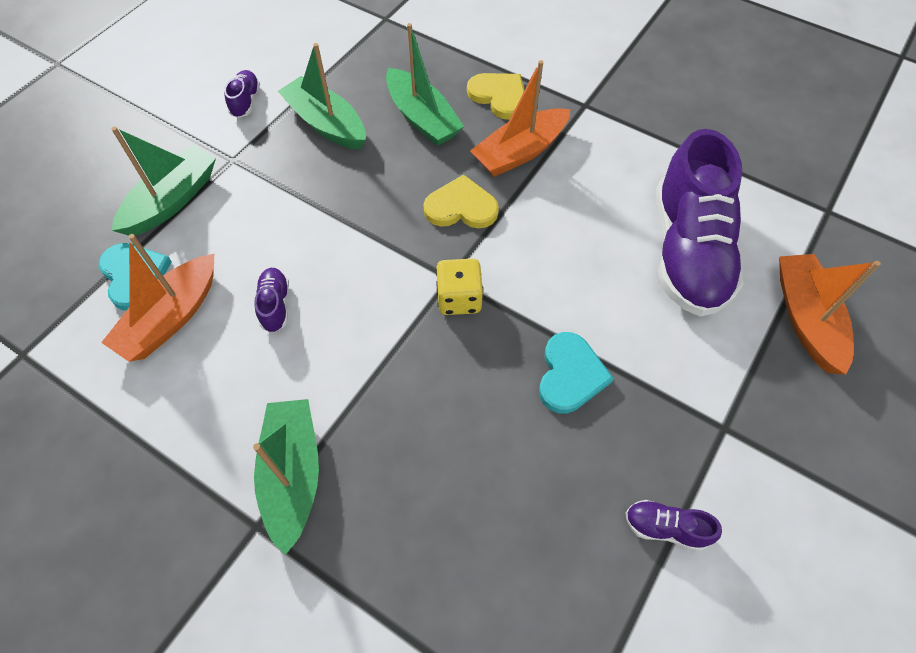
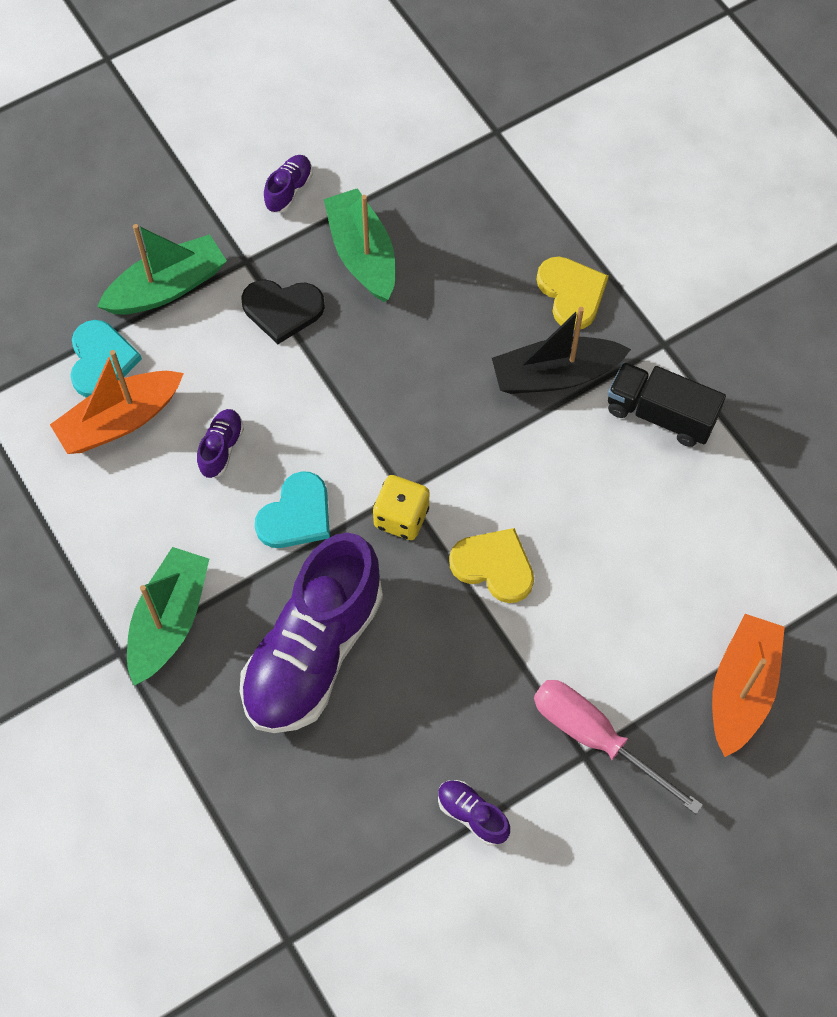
camera: 25 degrees right, 5 degrees up
(279, 183) = (282, 310): none -> black heart
(422, 118) = (470, 288): green boat -> none
(461, 207) = (456, 416): yellow heart -> yellow heart (494, 566)
(520, 152) = (555, 375): orange boat -> black boat
(570, 375) = (467, 641): turquoise heart -> turquoise heart (296, 515)
(613, 150) = (660, 414): none -> black truck
(687, 252) = (666, 566): purple shoe -> purple shoe (313, 652)
(723, 409) = (595, 738): none -> pink screwdriver

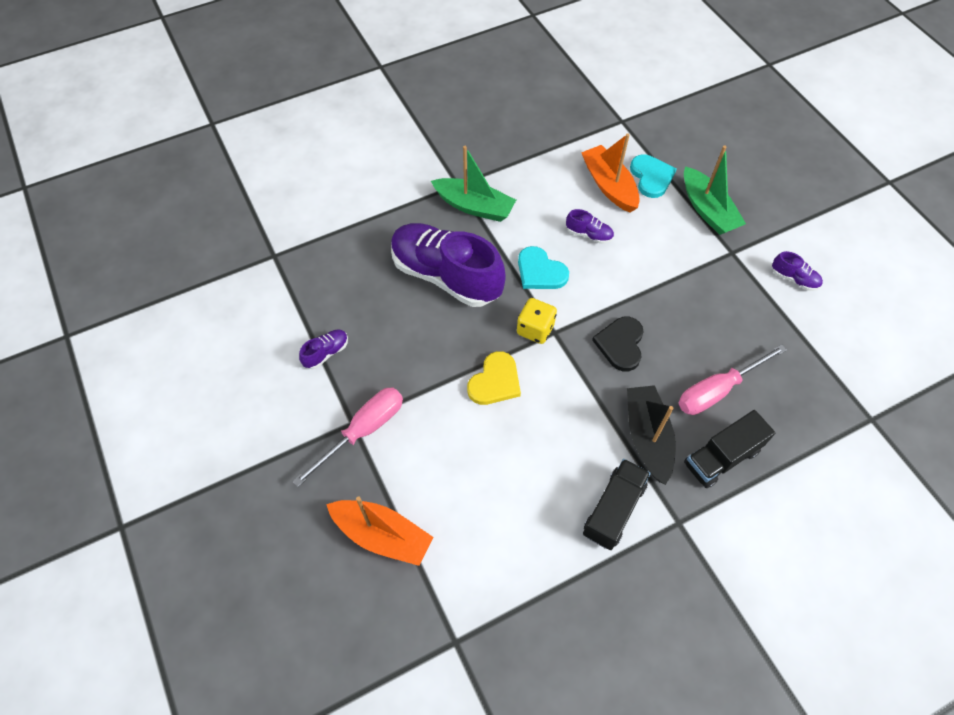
camera: 95 degrees right, 5 degrees down
(101, 360) = (651, 177): turquoise heart -> turquoise heart turned 105 degrees counterclockwise
(282, 310) = (694, 271): black heart -> black heart (620, 344)
(362, 255) = (744, 320): green boat -> none
(476, 292) = (717, 390): none -> pink screwdriver
(571, 293) = (721, 457): yellow heart -> black truck

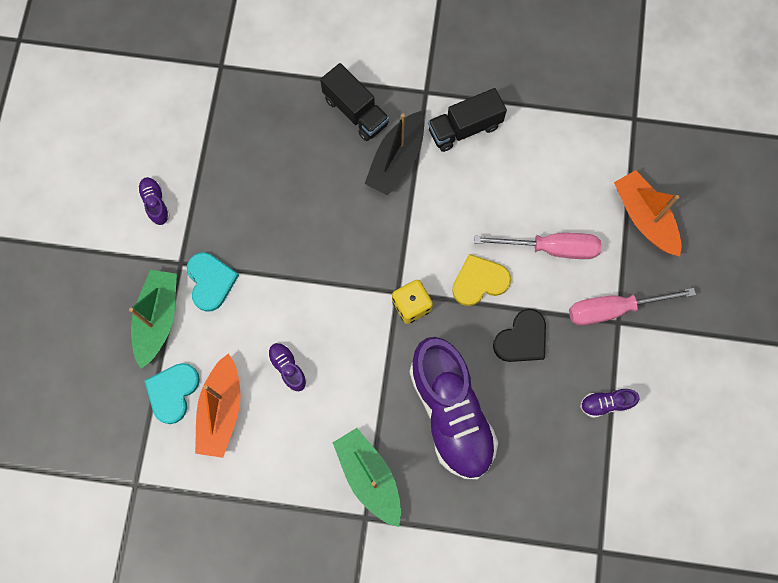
camera: 145 degrees left, 15 degrees up
(540, 271) = (363, 359): turquoise heart -> turquoise heart (210, 281)
(620, 344) = (352, 244): black heart -> black heart (522, 339)
(717, 390) = (311, 158): pink screwdriver -> pink screwdriver (551, 248)
(721, 457) = (355, 111): black truck -> black truck turned 45 degrees clockwise

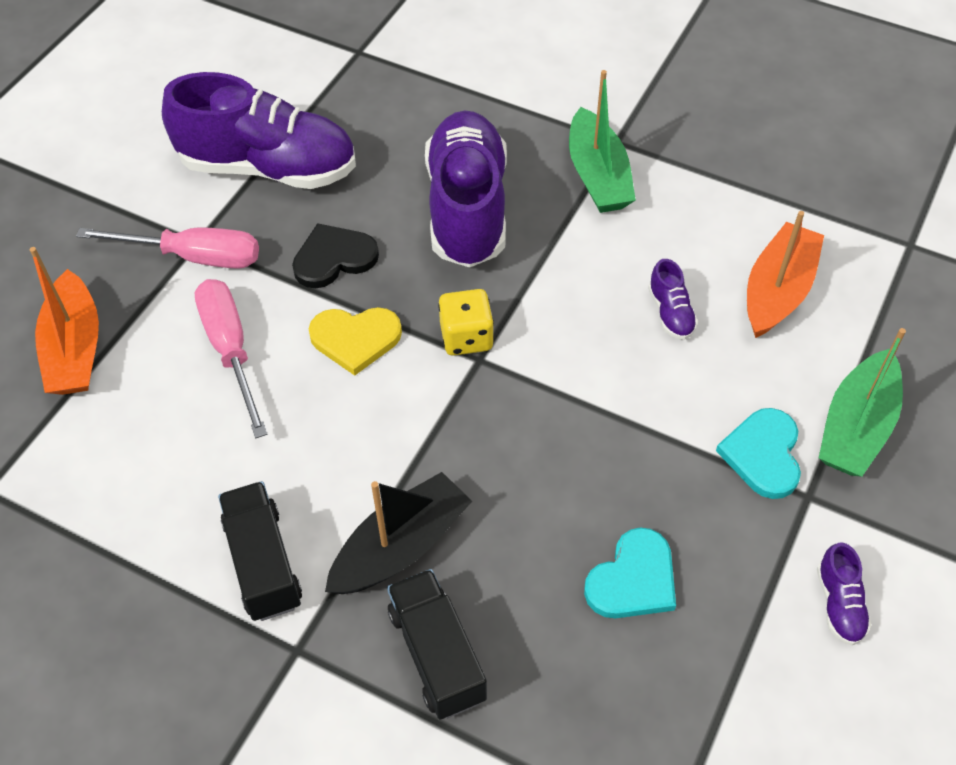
camera: 160 degrees left, 20 degrees down
(173, 392) = (845, 330): turquoise heart -> turquoise heart (633, 579)
(464, 128) = (263, 563): black truck -> black truck turned 105 degrees counterclockwise
(551, 248) = (231, 350): pink screwdriver -> pink screwdriver turned 45 degrees clockwise
(605, 403) = (269, 167): purple shoe -> purple shoe, size x2.50

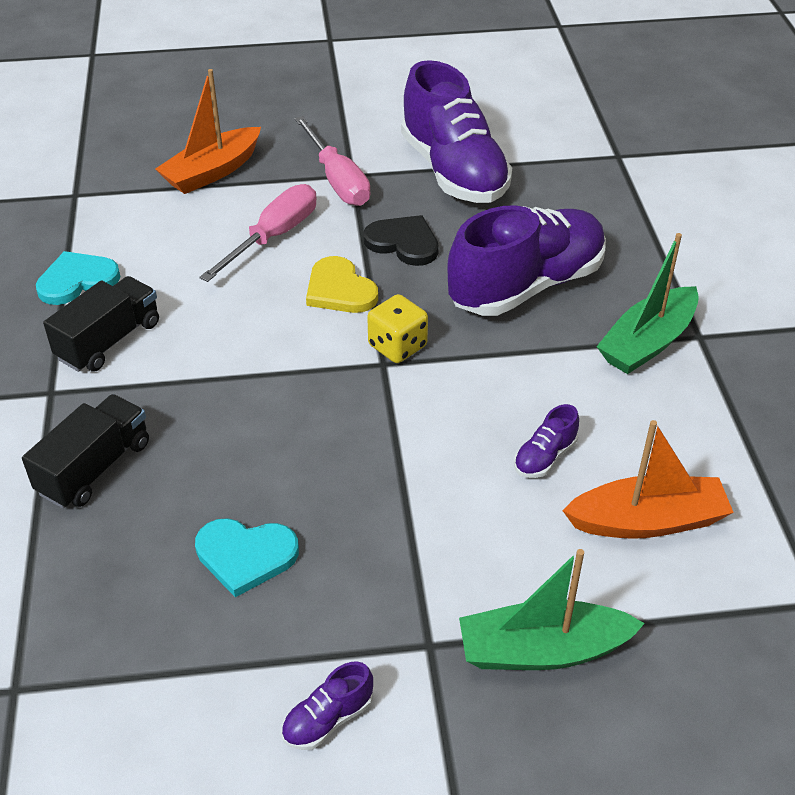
camera: 55 degrees right, 10 degrees down
(400, 547) = (174, 403): black boat -> none
(763, 454) = (447, 590): turquoise heart -> turquoise heart (77, 280)

